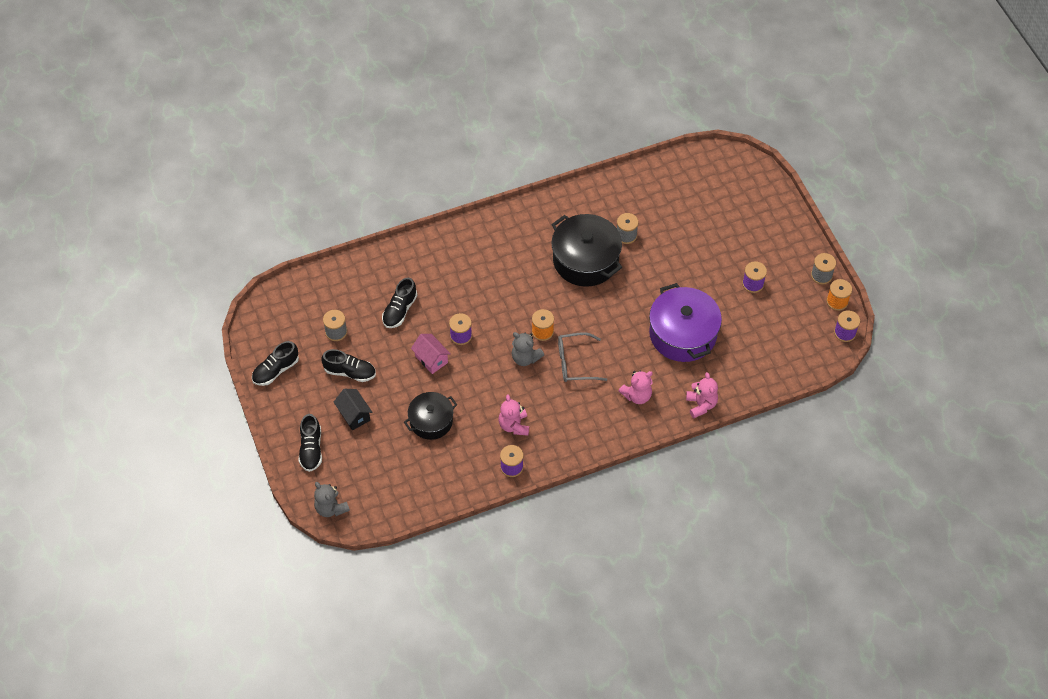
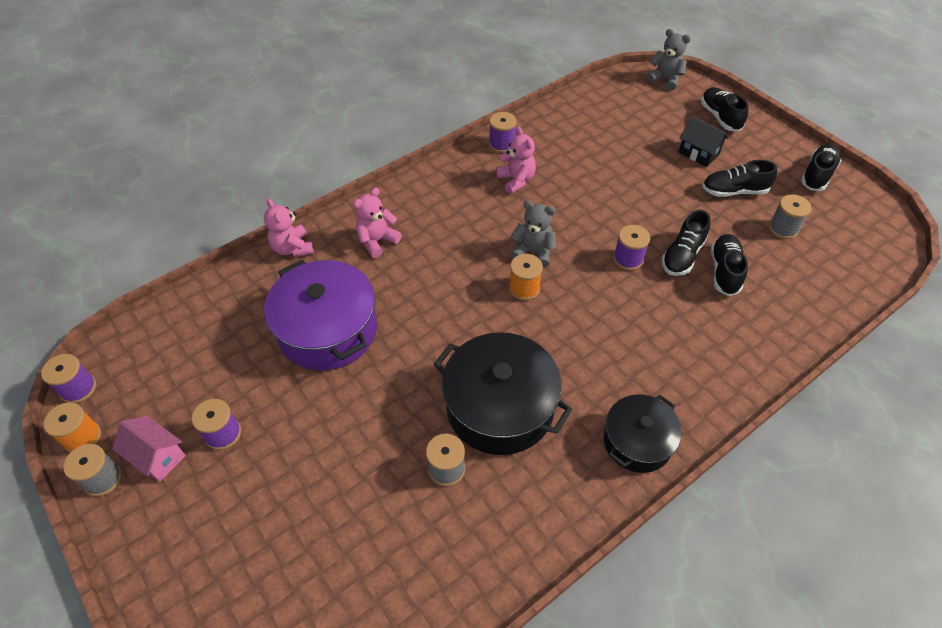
camera: 165 degrees right, 5 degrees down
(421, 329) = (682, 255): none -> black shoe
(431, 359) = (648, 225): pink house -> pink house (157, 457)
(431, 421) = (611, 165): black pot -> black pot (637, 441)
(575, 363) = (467, 260): grey glasses -> none

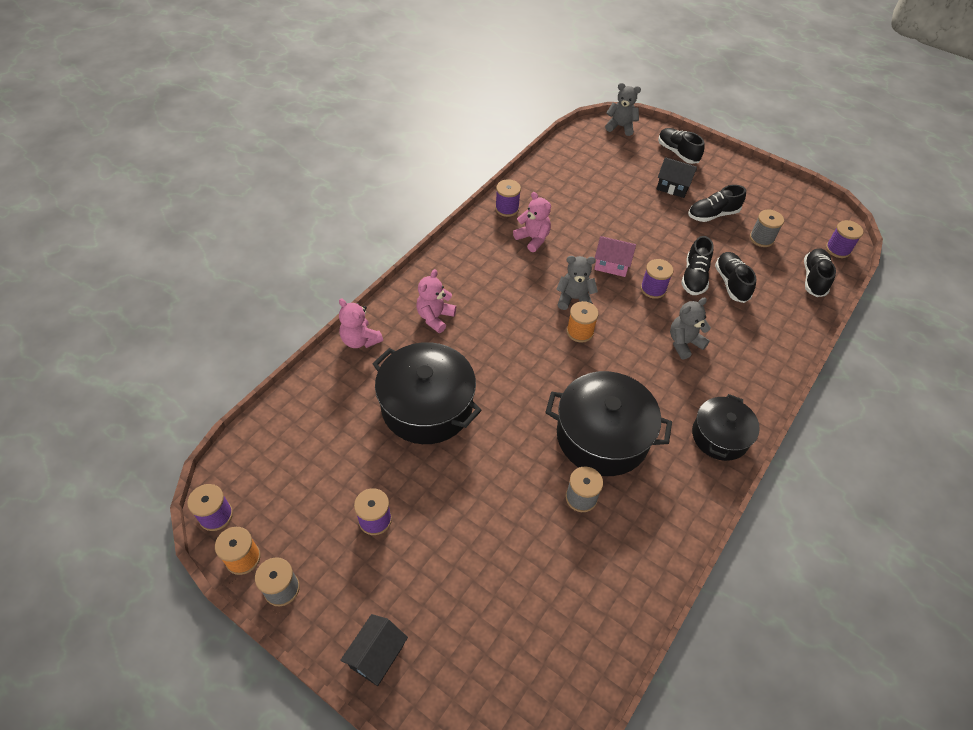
camera: 20 degrees left, 0 degrees up
(157, 457) = (324, 556): pink house -> pink house (611, 265)
(159, 576) = (377, 656): none -> black house
(328, 330) = (427, 406): purple pot -> black pot
(639, 326) = (684, 343): none -> grey teddy bear
(817, 175) = (770, 189): black shoe -> black shoe (814, 278)
(877, 259) = (838, 249): none -> purple spool

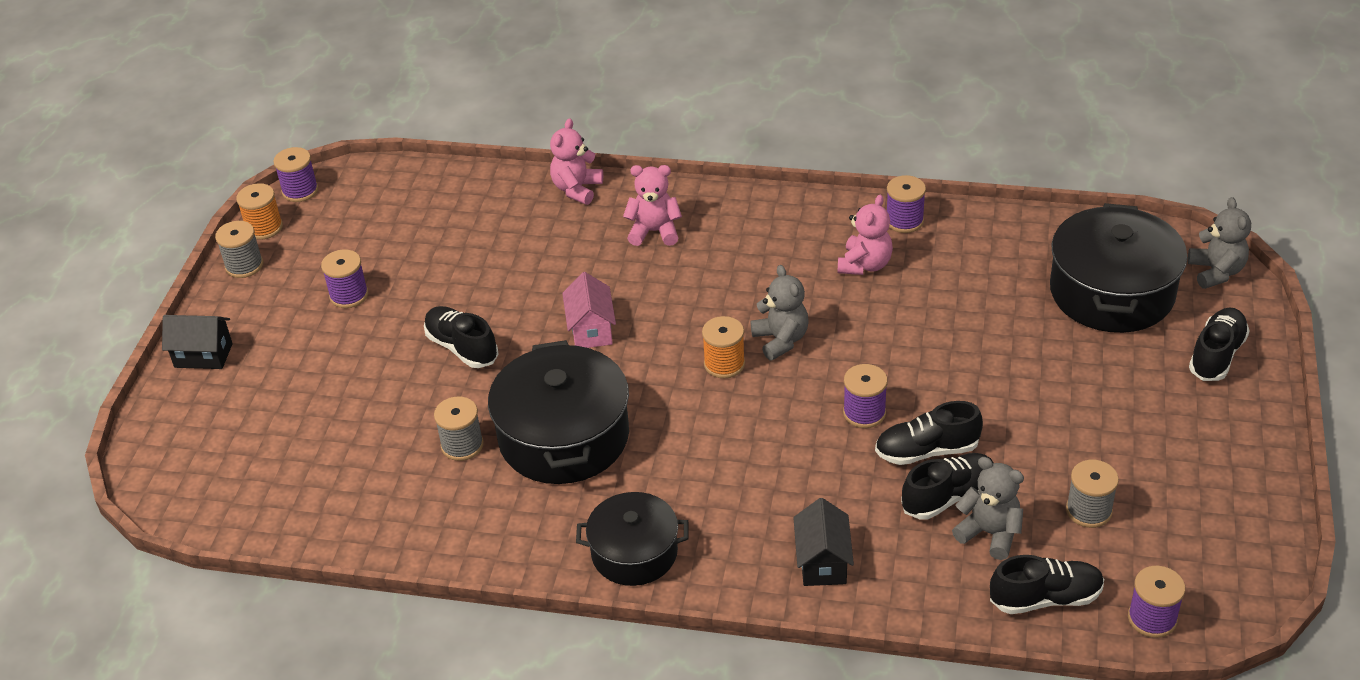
camera: 70 degrees right, 10 degrees down
(427, 406) = (516, 276): black pot -> black pot (1111, 292)
(611, 265) = (877, 357): pink house -> pink house (591, 330)
(672, 187) = (1118, 373): black house -> black house (822, 562)
(684, 343) = (780, 474): grey teddy bear -> grey teddy bear (989, 533)
(712, 215) = (1094, 437): black shoe -> black shoe (462, 347)

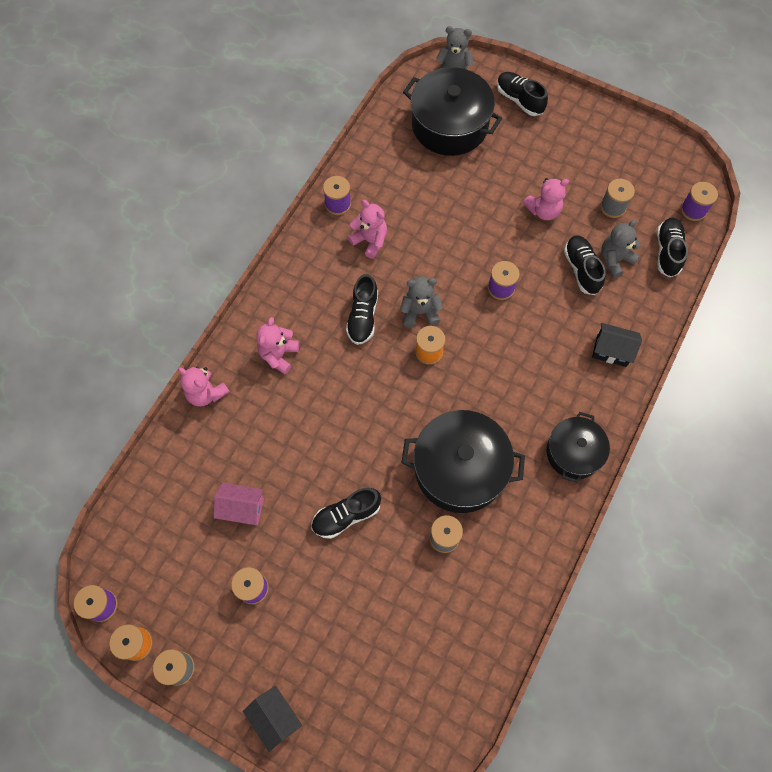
camera: 75 degrees left, 25 degrees up
(203, 355) = (275, 717): black house -> black house turned 60 degrees counterclockwise
(591, 330) = (363, 424): pink house -> pink house (242, 508)
(926, 451) = (543, 267): black shoe -> black shoe (363, 317)
(1027, 429) = (543, 210): none -> pink teddy bear

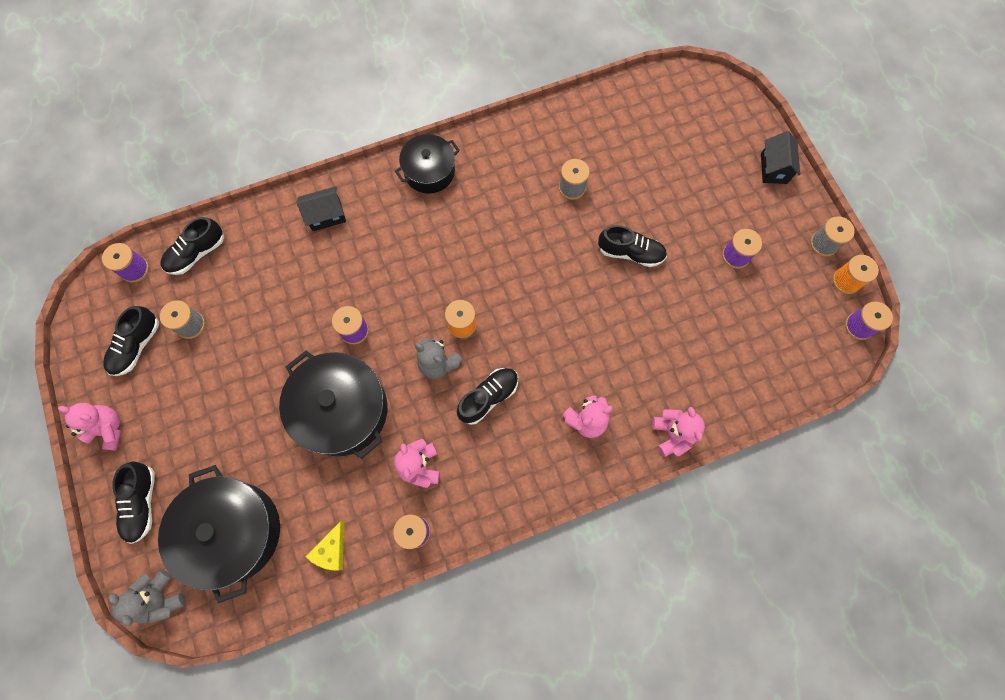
camera: 140 degrees left, 5 degrees up
(242, 508) = (705, 316): pink house -> none
(380, 159) = (331, 550): none -> yellow cheese
(460, 469) = (519, 222): black pot -> black pot (342, 410)
(543, 210) = (248, 369): pink teddy bear -> pink teddy bear (108, 429)
(581, 269) = (276, 293): black shoe -> black shoe (136, 346)
(611, 351) = (326, 216): black house -> black house turned 75 degrees counterclockwise
(615, 259) = (242, 280): grey teddy bear -> none

